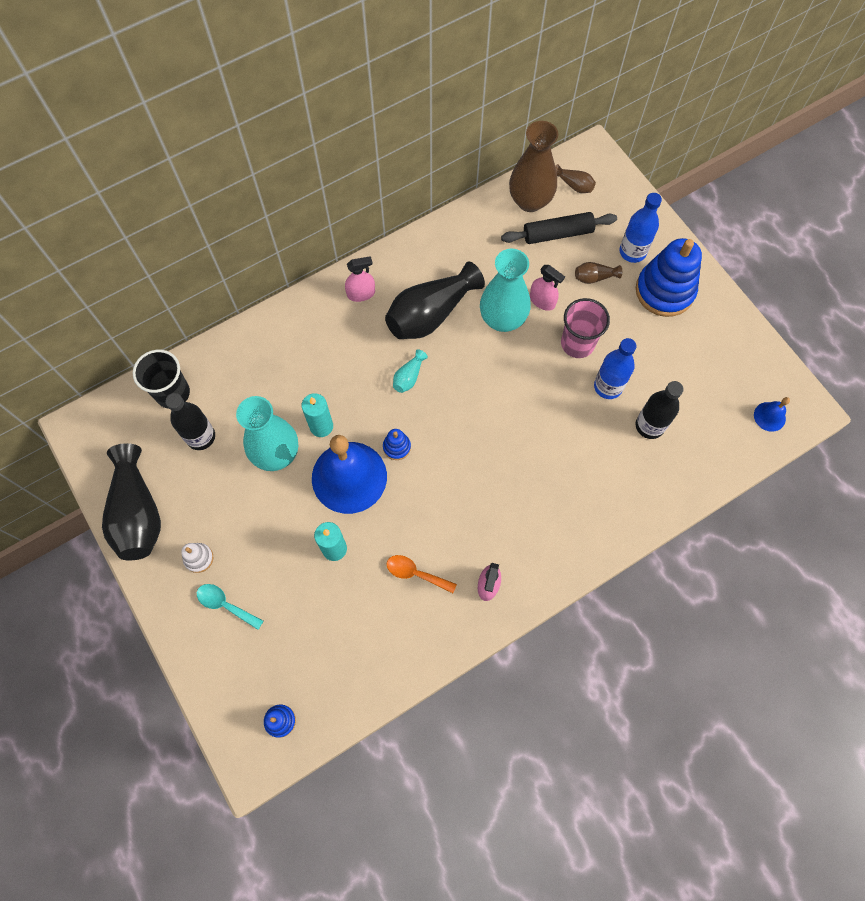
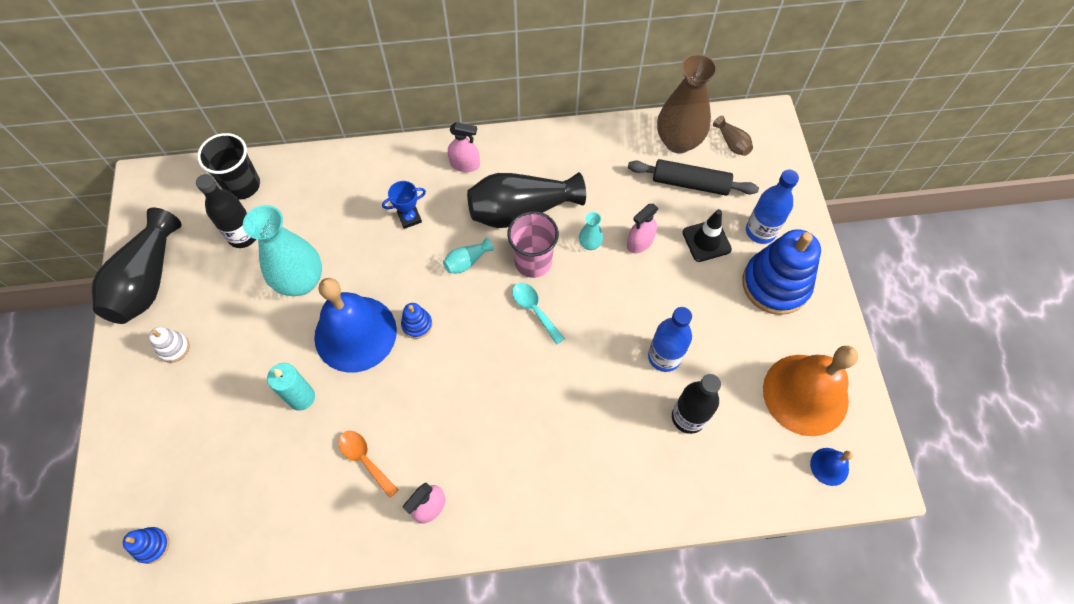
camera: 25 degrees right, 5 degrees down
(225, 605) = (171, 404): turquoise spoon -> turquoise spoon (534, 310)
(321, 426) = (357, 273): turquoise candle -> none
(339, 360) = (409, 218): none -> blue trophy
(502, 319) = (589, 244): turquoise vase -> turquoise vase, size x0.44
(542, 301) = (640, 242): pink spray bottle -> pink spray bottle turned 75 degrees clockwise
(577, 343) = (654, 299): pink cup -> pink cup (533, 262)
(594, 277) = (706, 241): brown vase -> black traffic cone
(727, 369) = (805, 394): none -> orange bell

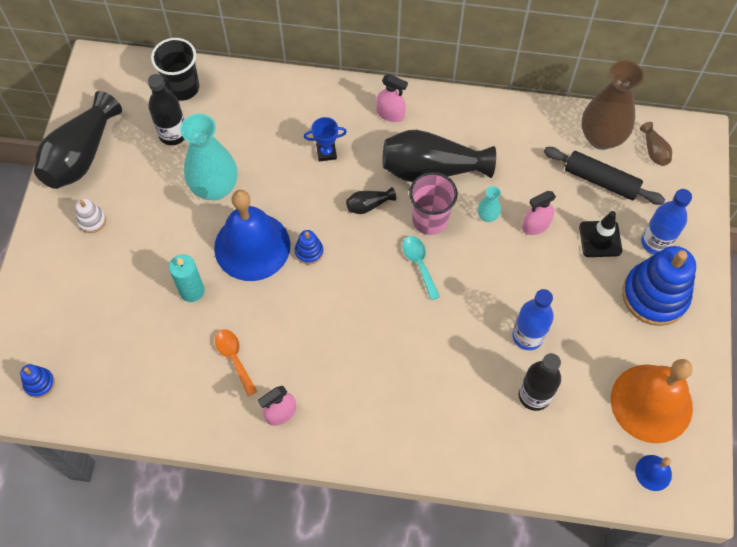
camera: 15 degrees right, 0 degrees up
(466, 261) = (368, 205): turquoise vase -> black vase

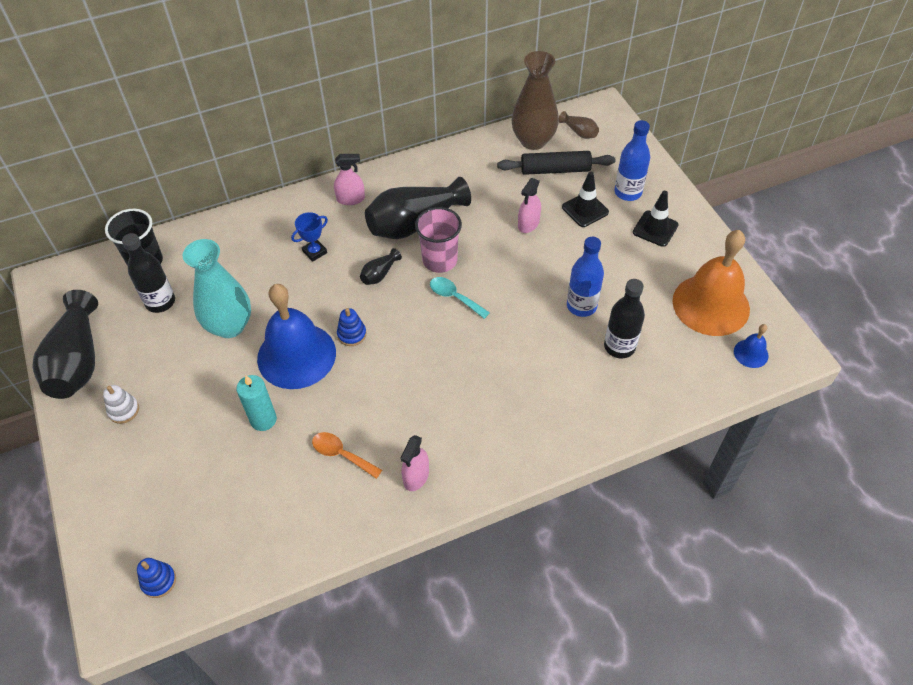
camera: 30 degrees left, 10 degrees down
(487, 216) = (485, 235): turquoise vase -> none
(654, 295) = (655, 229): blue stacking toy -> black traffic cone

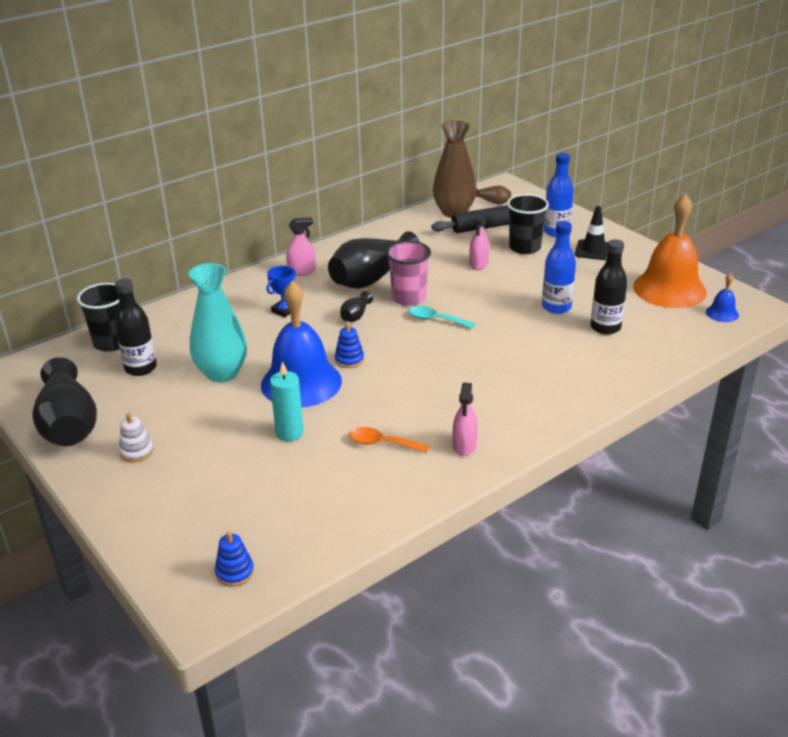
camera: 15 degrees left, 20 degrees down
(585, 210) = (524, 247): black traffic cone -> black cup

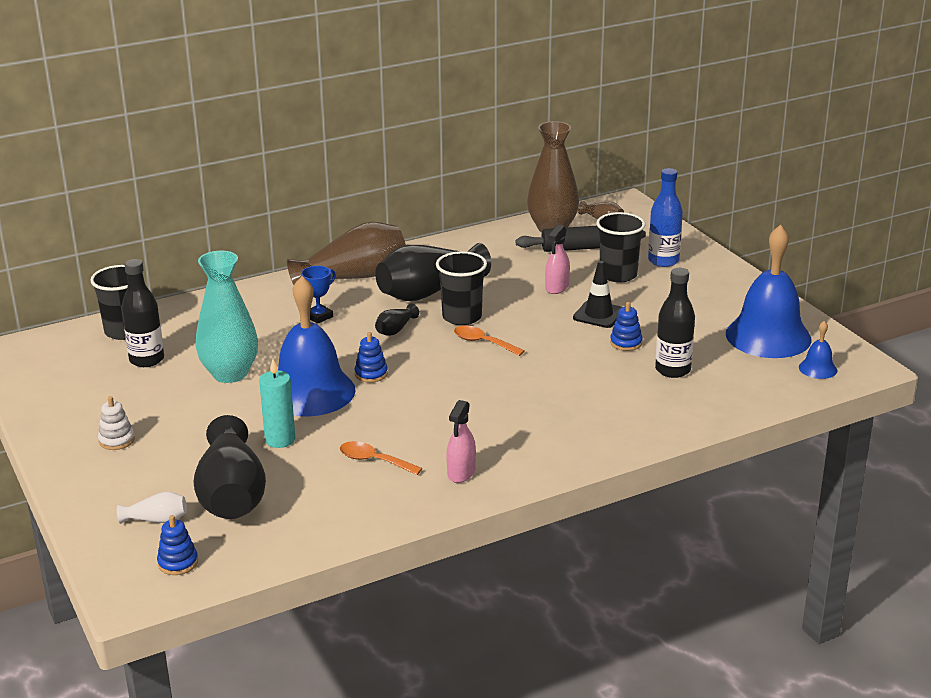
camera: 10 degrees right, 5 degrees down
(69, 424) = (56, 407): black vase -> black vase (232, 495)
(200, 529) = (157, 520): none -> white vase
(302, 271) = (353, 277): pink spray bottle -> brown vase
(409, 298) = (462, 317): pink cup -> black cup
(436, 319) = (483, 342): turquoise spoon -> orange spoon
(556, 307) = (626, 343): blue bottle -> blue stacking toy
(593, 250) = (698, 285): black traffic cone -> black traffic cone (598, 314)
(669, 289) = (768, 336): orange bell -> blue bell

